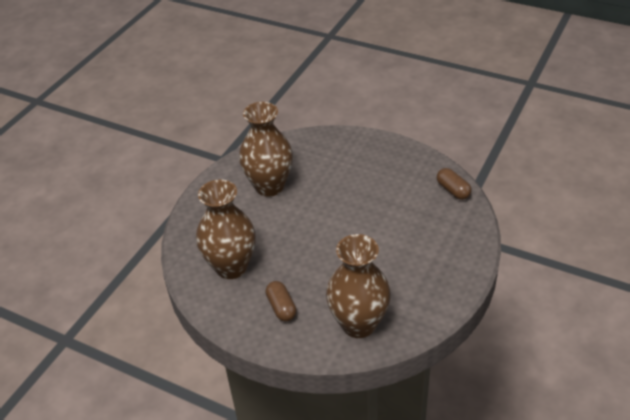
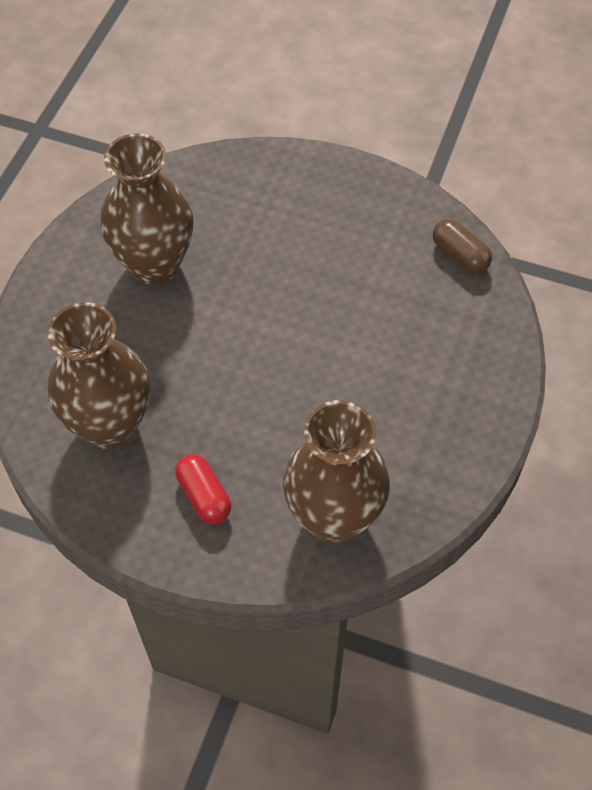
camera: 10 degrees left, 15 degrees up
(281, 307) = (204, 496): brown capsule -> red capsule

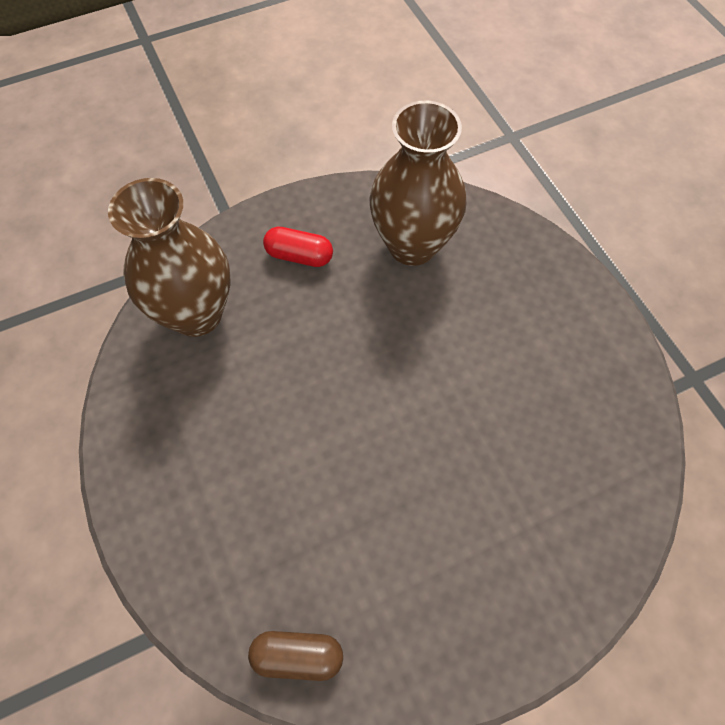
camera: 135 degrees right, 5 degrees up
(154, 265) = (538, 382): brown vase -> none

